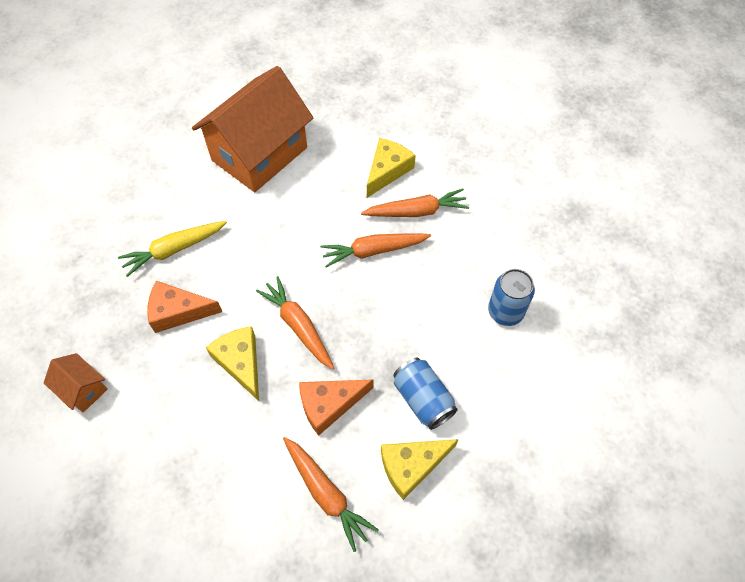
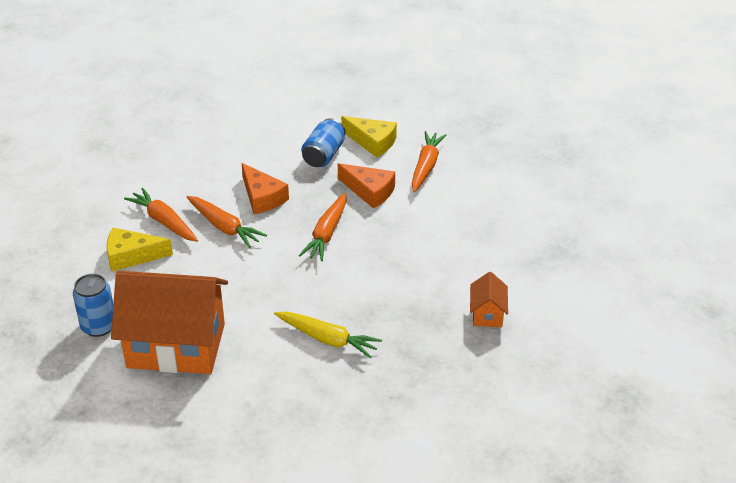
camera: 125 degrees left, 20 degrees down
(178, 312) = (378, 302): orange cheese -> orange cheese (262, 197)
(240, 362) = (383, 246): yellow cheese -> none
(505, 312) = (221, 146): blue can -> blue can (98, 326)

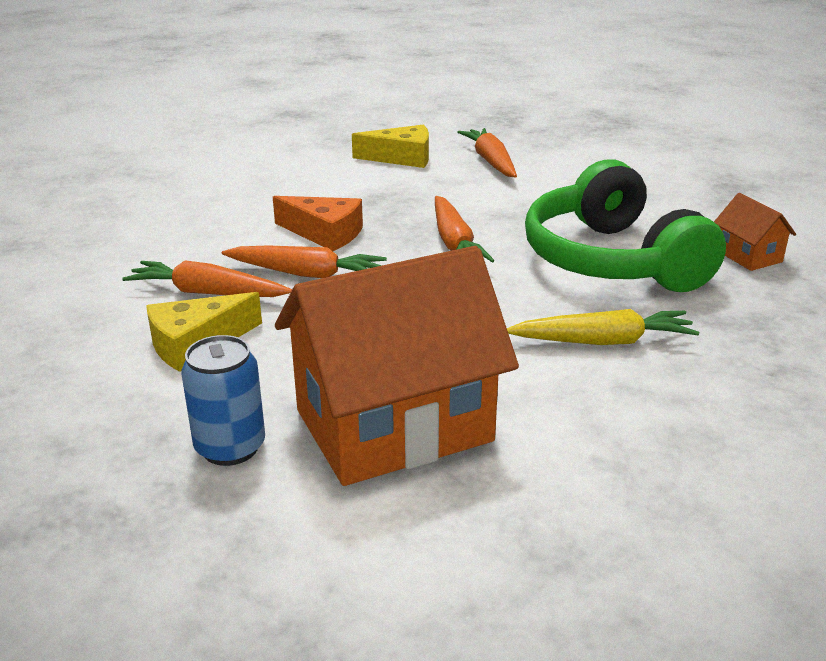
camera: 30 degrees left, 10 degrees down
(324, 155) = (357, 180): blue can -> none
(369, 191) = (455, 195): orange cheese -> none
(401, 284) = (612, 260): none -> green headphones

